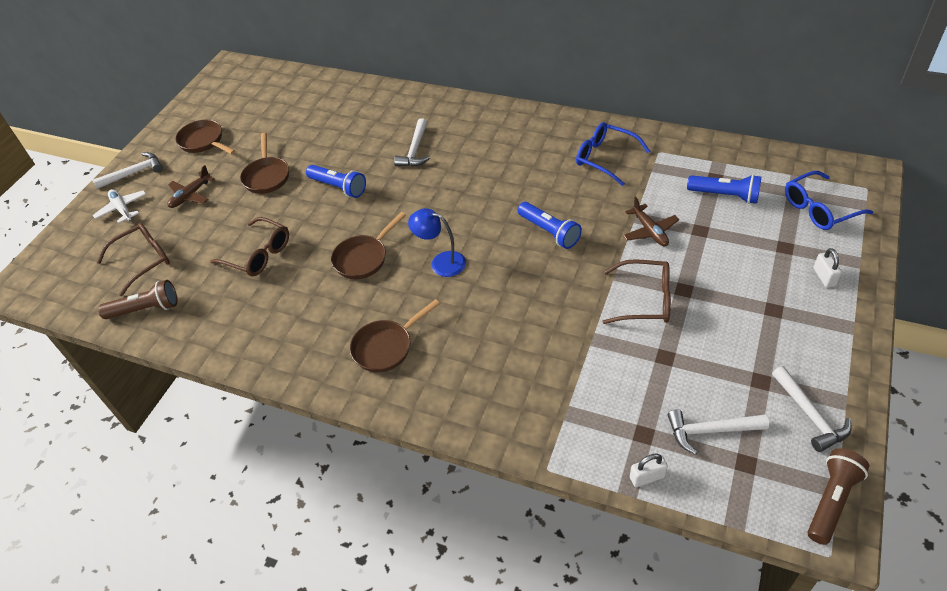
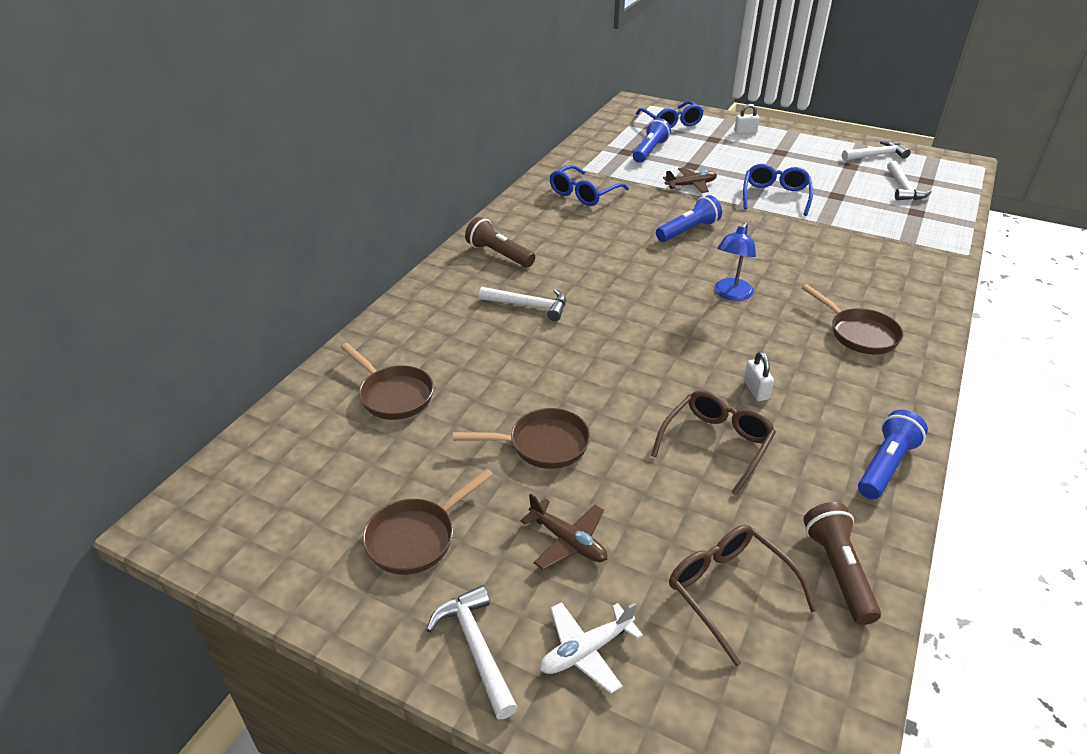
camera: 90 degrees left, 10 degrees down
(338, 187) = (587, 370): blue flashlight -> blue flashlight (885, 466)
(364, 258) = (724, 348): brown pan -> brown pan (393, 395)
(644, 300) = (775, 197): brown glasses -> blue glasses
(647, 477) = (955, 215): white padlock -> white padlock (756, 390)
(831, 501) = (943, 160): brown flashlight -> brown flashlight (499, 254)

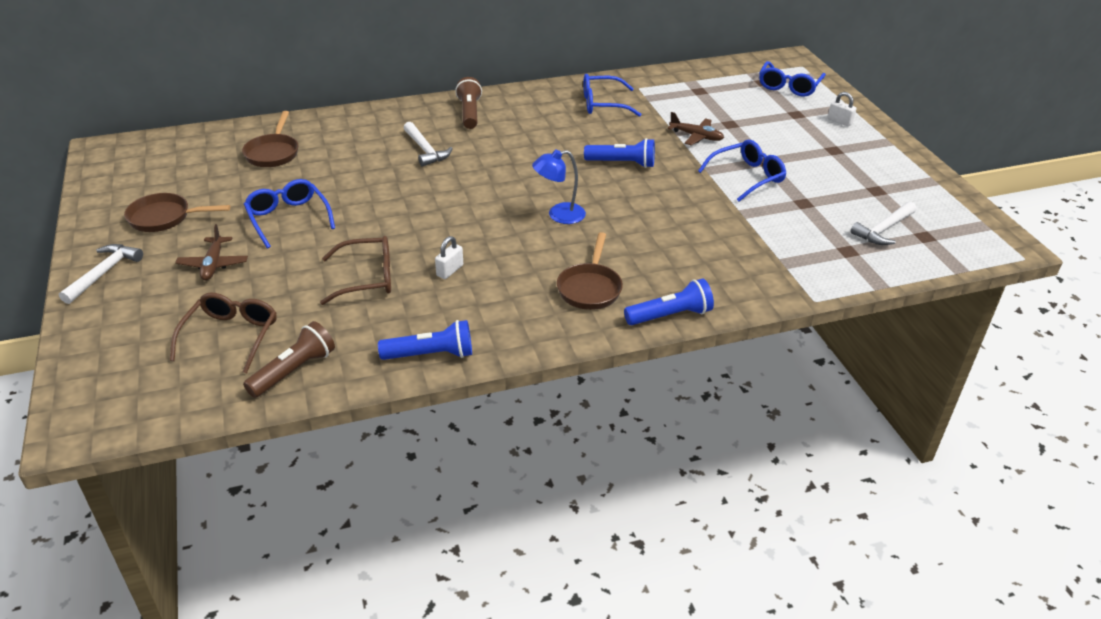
camera: 45 degrees right, 0 degrees up
(542, 444) = (288, 219): brown pan -> blue glasses
(586, 651) = (134, 307): white plane -> none
(649, 151) = (720, 99): blue flashlight -> blue flashlight (670, 316)
(876, 155) = (925, 195): white hammer -> none

